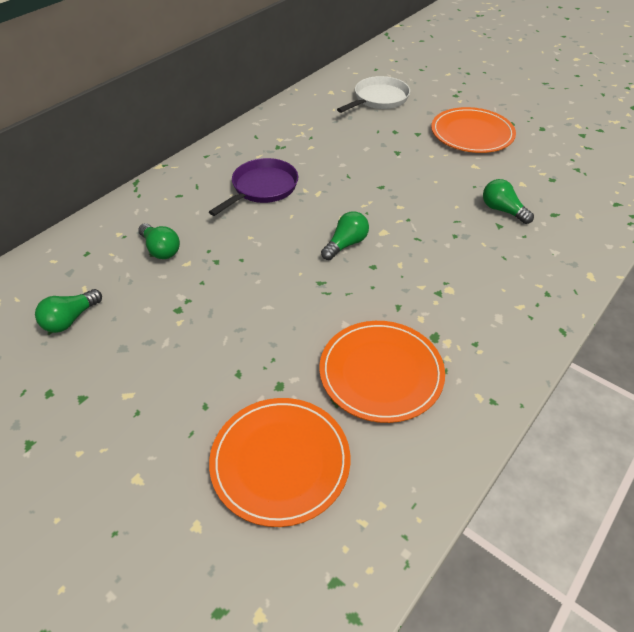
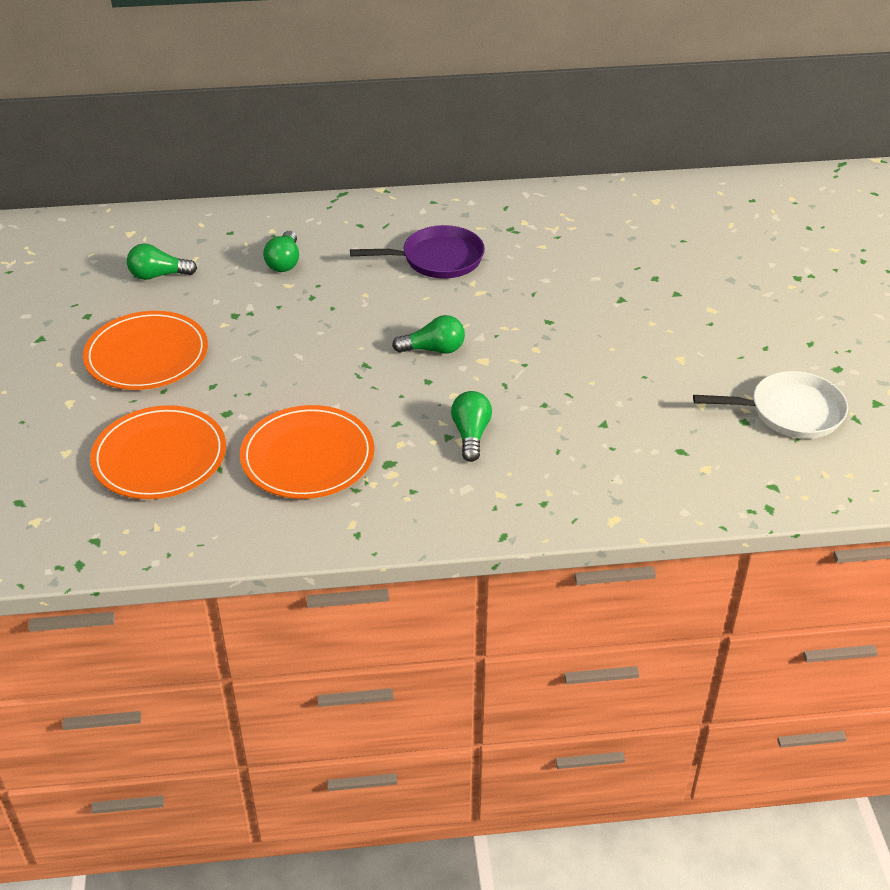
camera: 45 degrees right, 5 degrees down
(379, 99) = (696, 235): white pan -> white pan (790, 412)
(472, 133) = (739, 327): orange plate -> orange plate (147, 355)
(502, 210) = (632, 414): green light bulb -> green light bulb (471, 435)

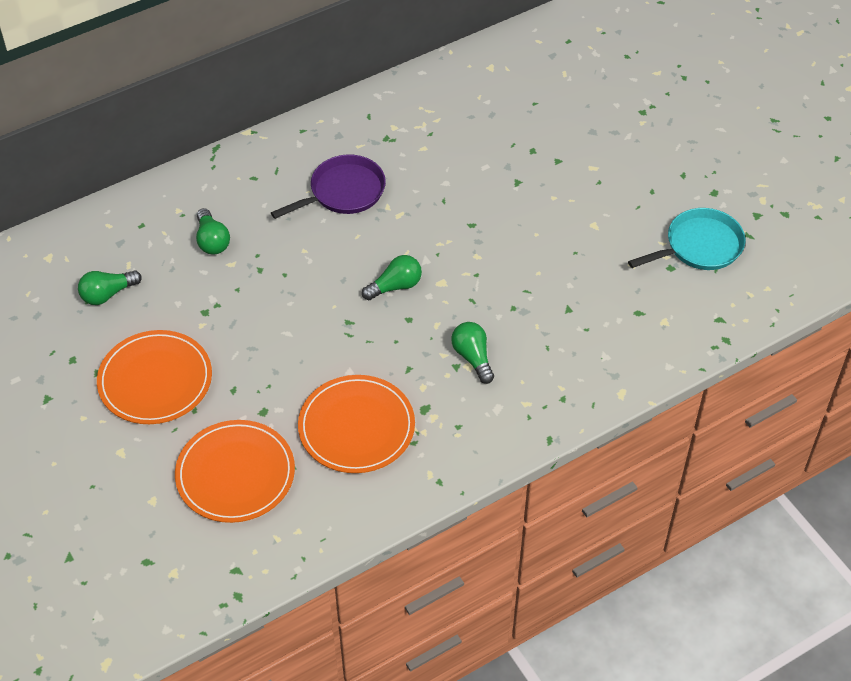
camera: 25 degrees left, 10 degrees up
(790, 412) = (699, 246): white pan -> turquoise pan

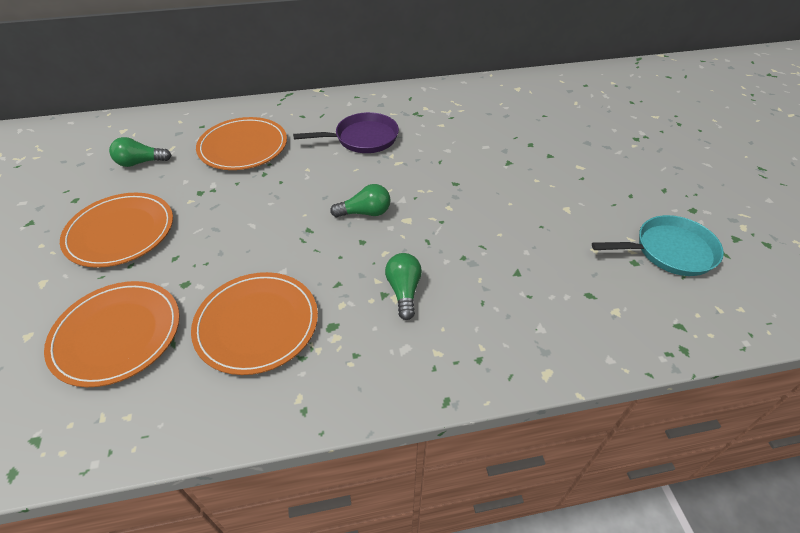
camera: 20 degrees right, 5 degrees down
(212, 241) = (243, 147): green light bulb -> orange plate

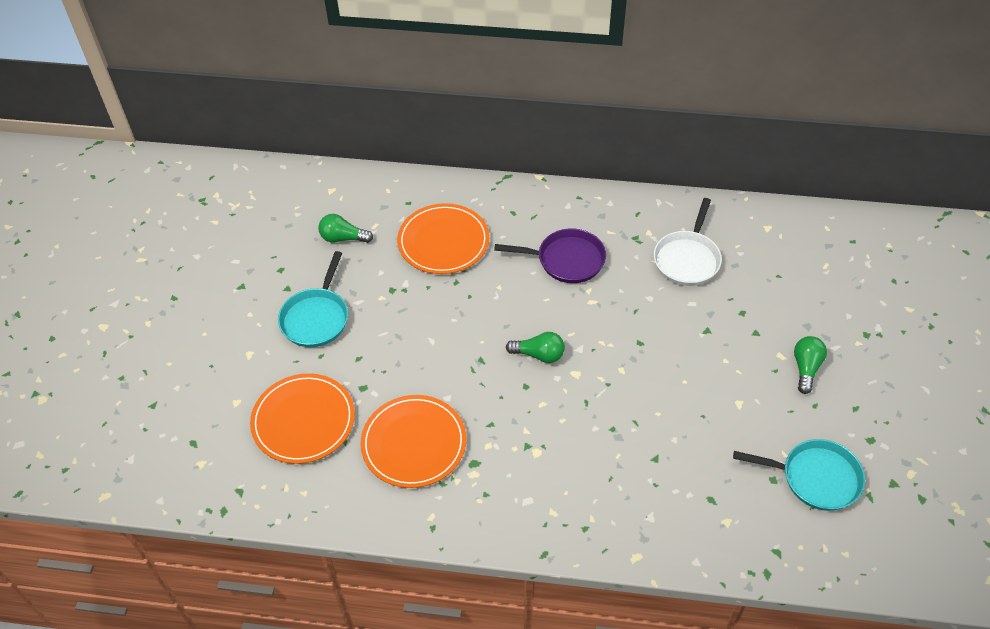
camera: 20 degrees right, 5 degrees up
(120, 232) = (316, 318): orange plate -> turquoise pan
(404, 291) = (545, 448): green light bulb -> green light bulb (806, 368)
(465, 118) = (687, 259): none -> white pan

